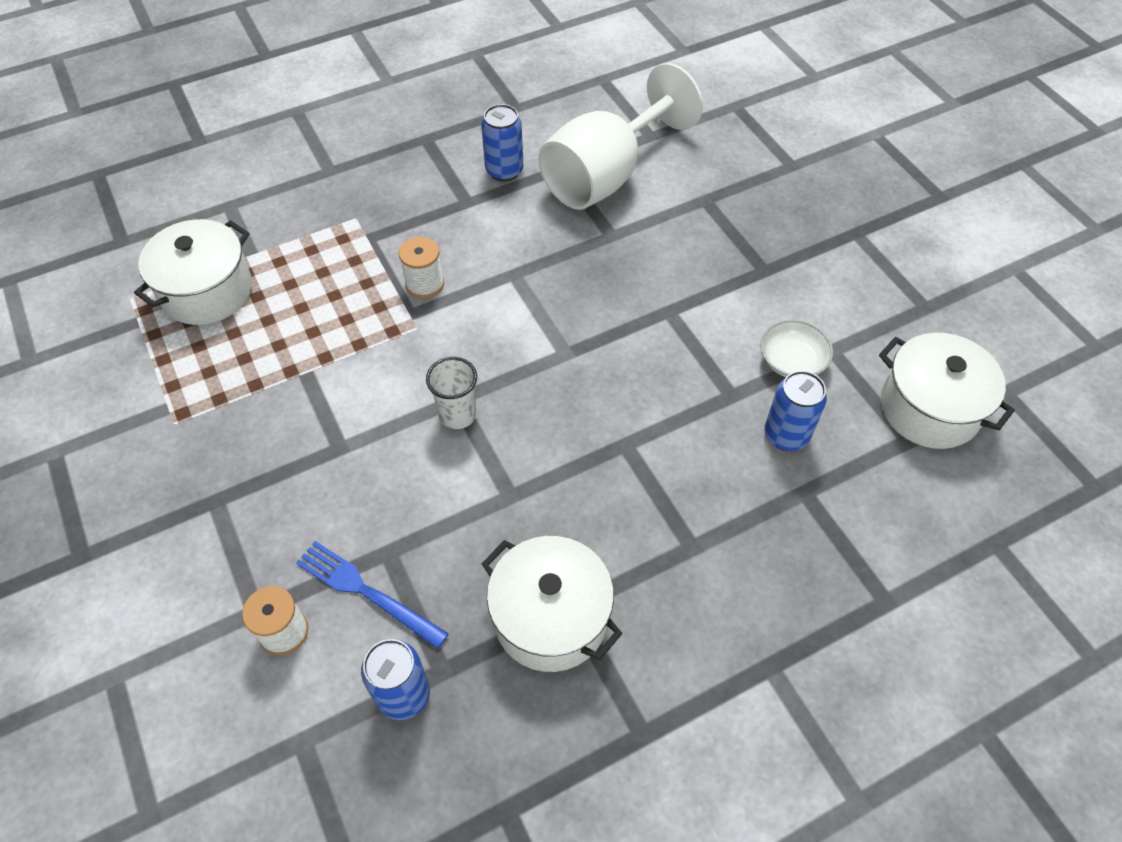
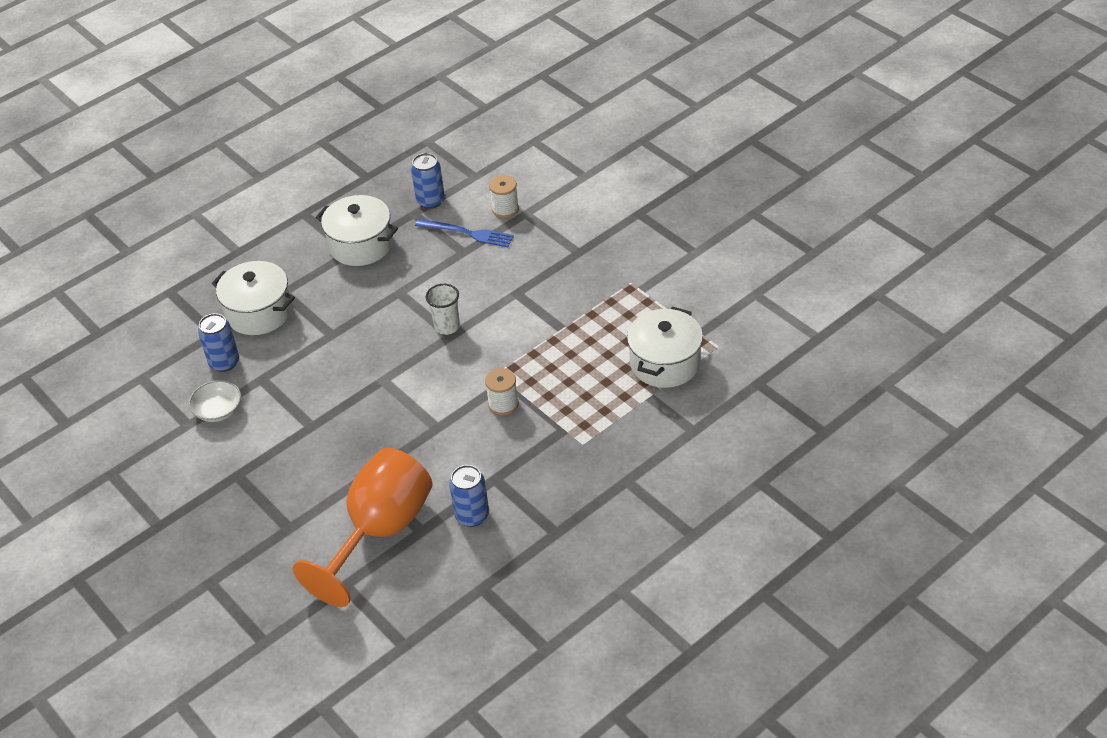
camera: 170 degrees right, 10 degrees down
(606, 175) = (380, 532): white goblet -> orange goblet
(929, 408) = (123, 400): white pot -> white pot (259, 312)

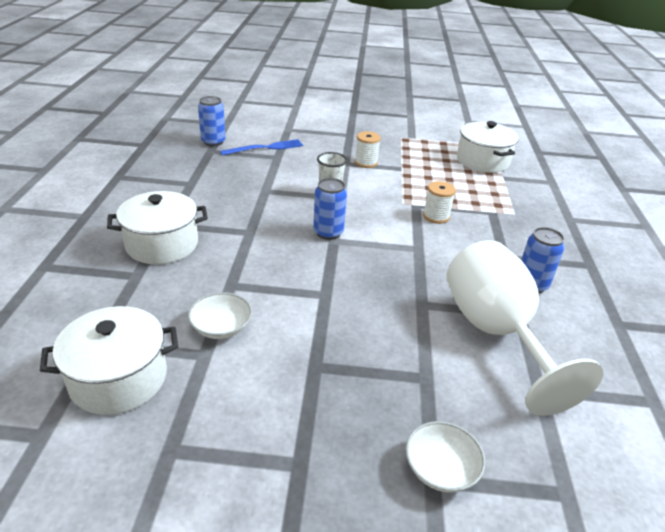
camera: 50 degrees left, 10 degrees down
(221, 580) = (441, 468): none -> white bowl
(224, 362) = (176, 290): blue can -> blue can (328, 232)
(361, 245) = (194, 177): white pot -> white pot (118, 378)
(380, 532) = (496, 333): orange goblet -> white goblet
(505, 209) = (271, 131): white spool -> white spool (366, 162)

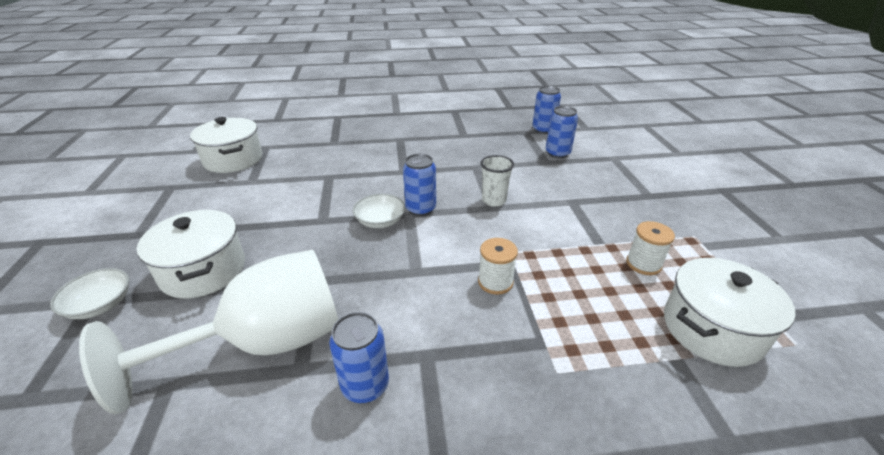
camera: 80 degrees right, 0 degrees up
(162, 244) = (373, 143): white pot -> white pot (203, 271)
(221, 327) = (279, 182): white bowl -> white bowl (380, 221)
(265, 148) = (557, 153): blue fork -> blue can
(366, 162) = (587, 215): white spool -> white spool (643, 264)

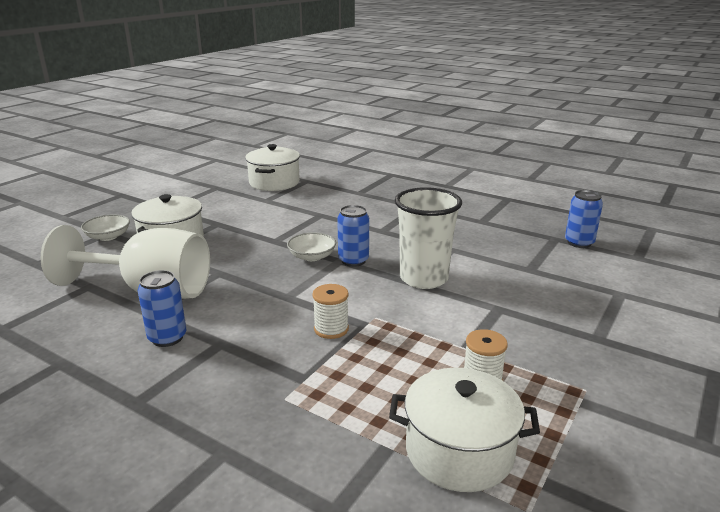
camera: 40 degrees right, 10 degrees down
(494, 200) = (423, 278): white cup -> white cup, size x1.84
(557, 153) = (557, 267): blue can -> none

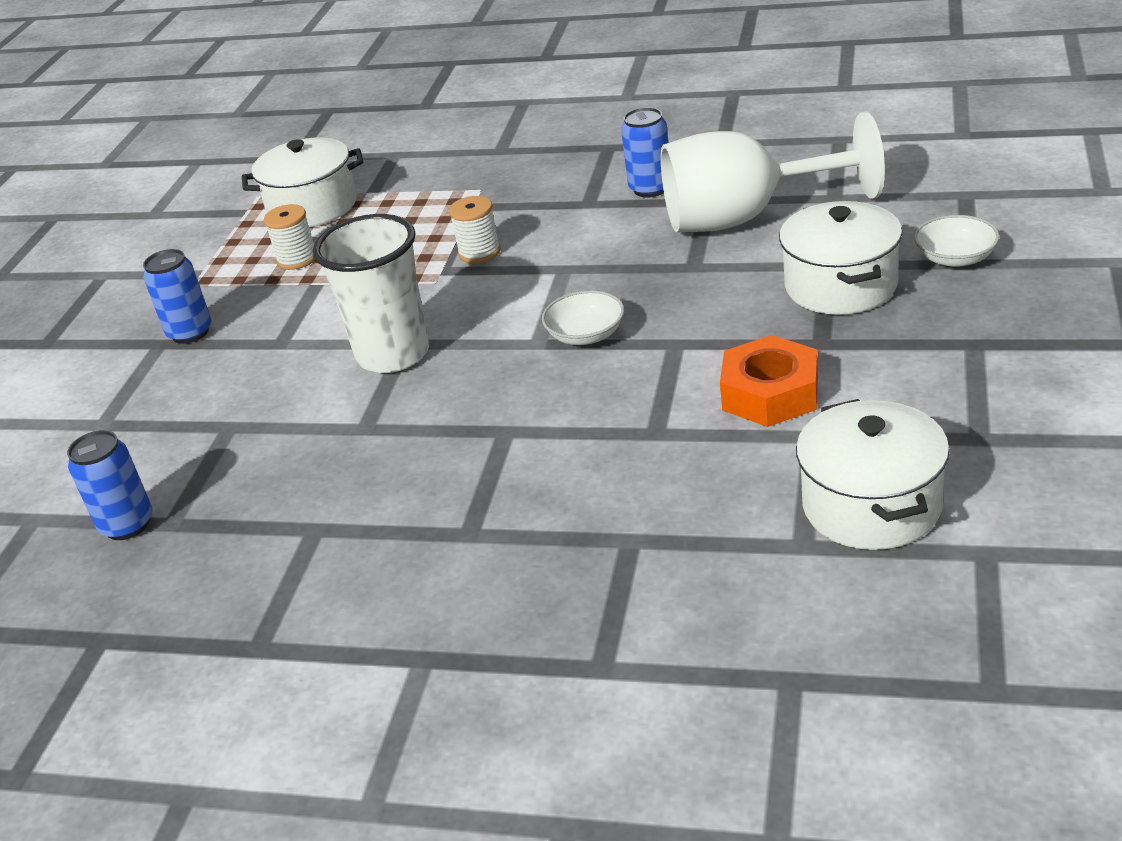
camera: 165 degrees right, 10 degrees up
(262, 214) = (770, 393): none -> orange nut
(353, 261) = (515, 349): blue can -> blue can (190, 332)

